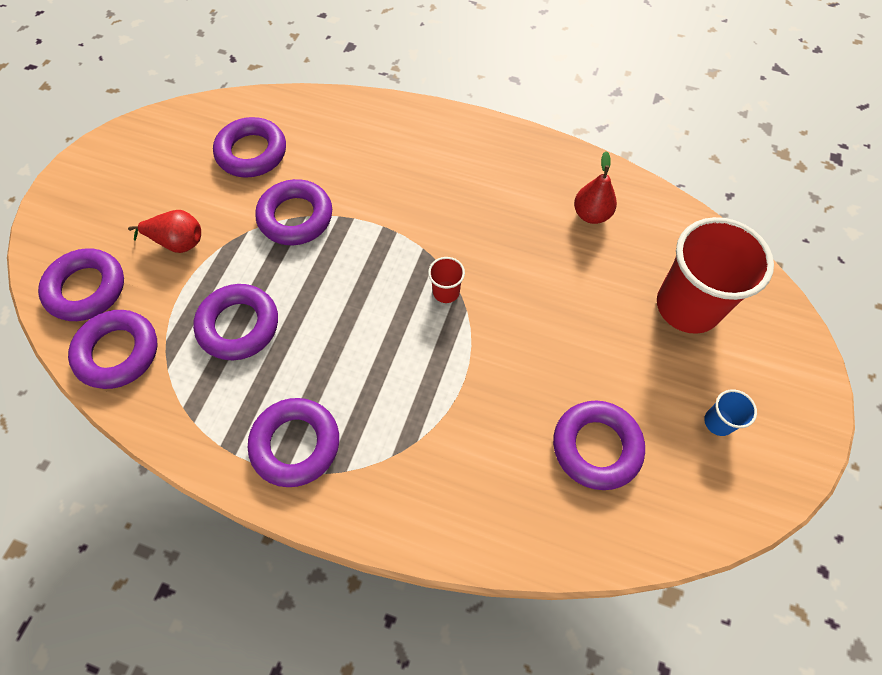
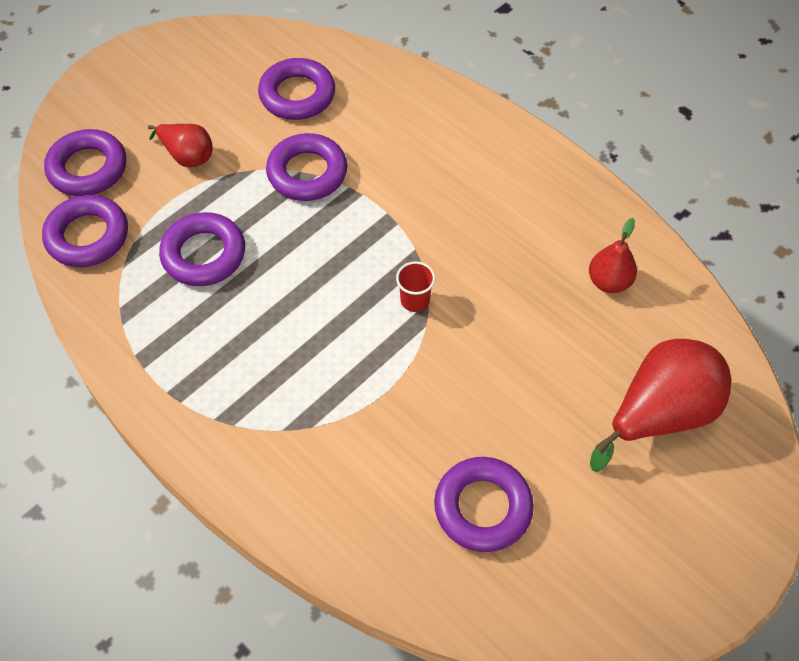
camera: 25 degrees right, 5 degrees down
(296, 444) = (201, 382): purple ring -> none
(687, 306) = (659, 414): red cup -> red pear
(718, 422) = (624, 539): blue cup -> none

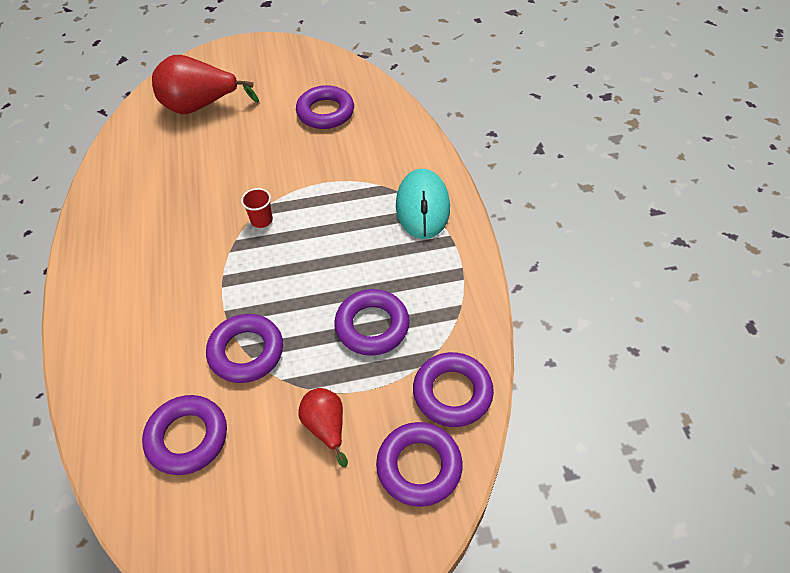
camera: 145 degrees left, 5 degrees down
(237, 423) = (422, 207): none -> turquoise mouse
(609, 282) = (144, 173): red pear -> none

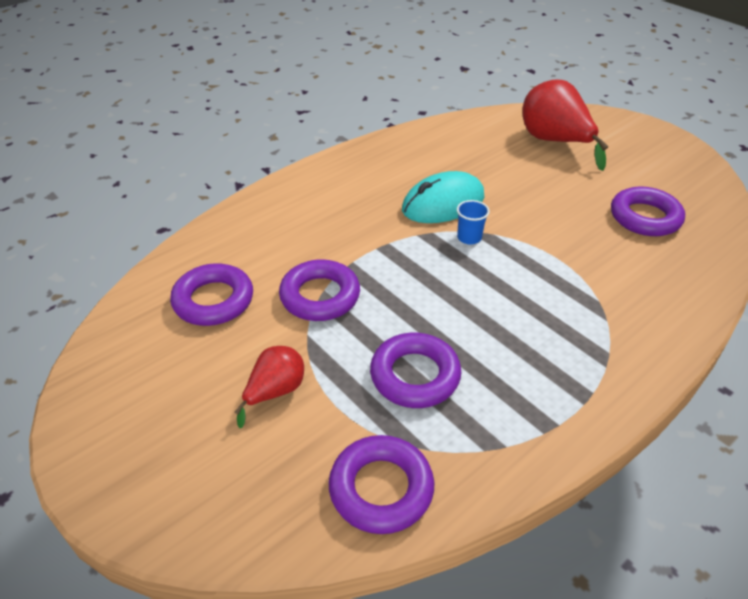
camera: 60 degrees right, 10 degrees down
(261, 220) = (469, 237): red cup -> blue cup
(419, 467) = (271, 495): purple ring -> none
(422, 207) = (607, 349): turquoise mouse -> turquoise mouse (443, 203)

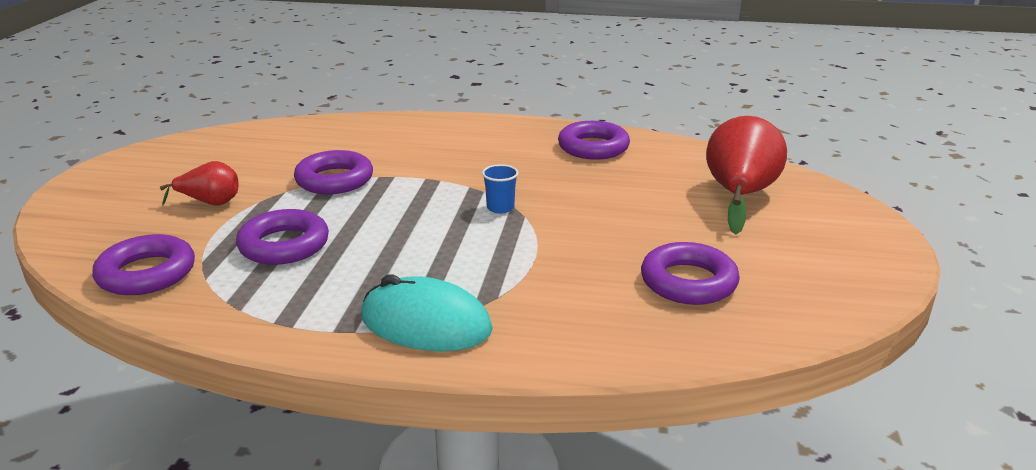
camera: 50 degrees right, 15 degrees down
(213, 300) = (283, 150): purple ring -> purple ring (593, 147)
(443, 203) = (533, 181): turquoise mouse -> turquoise mouse (425, 323)

